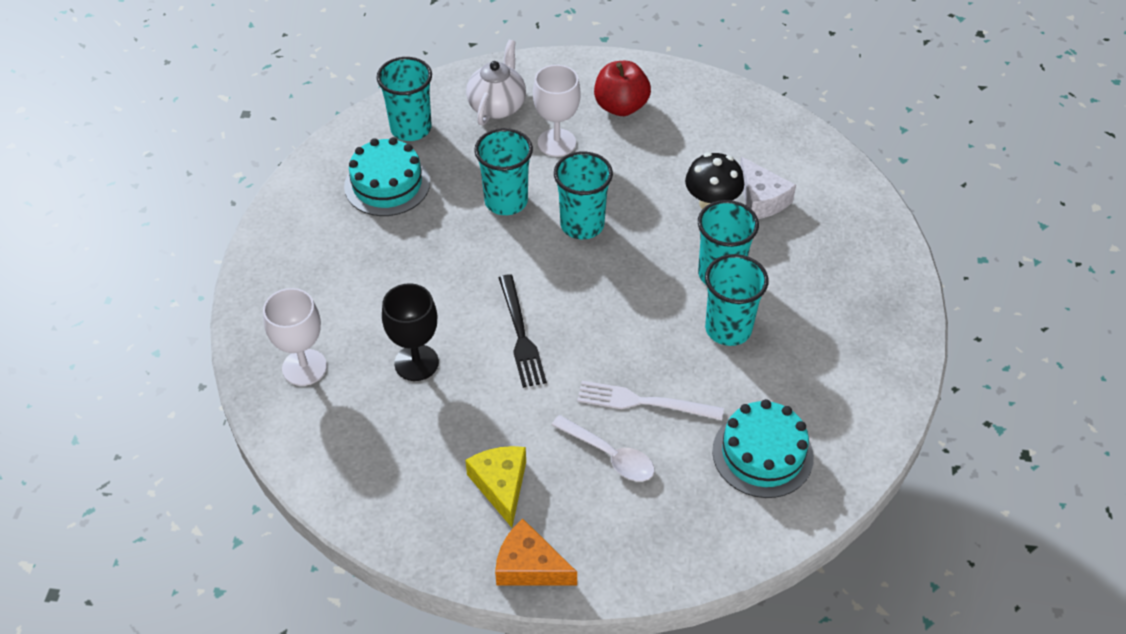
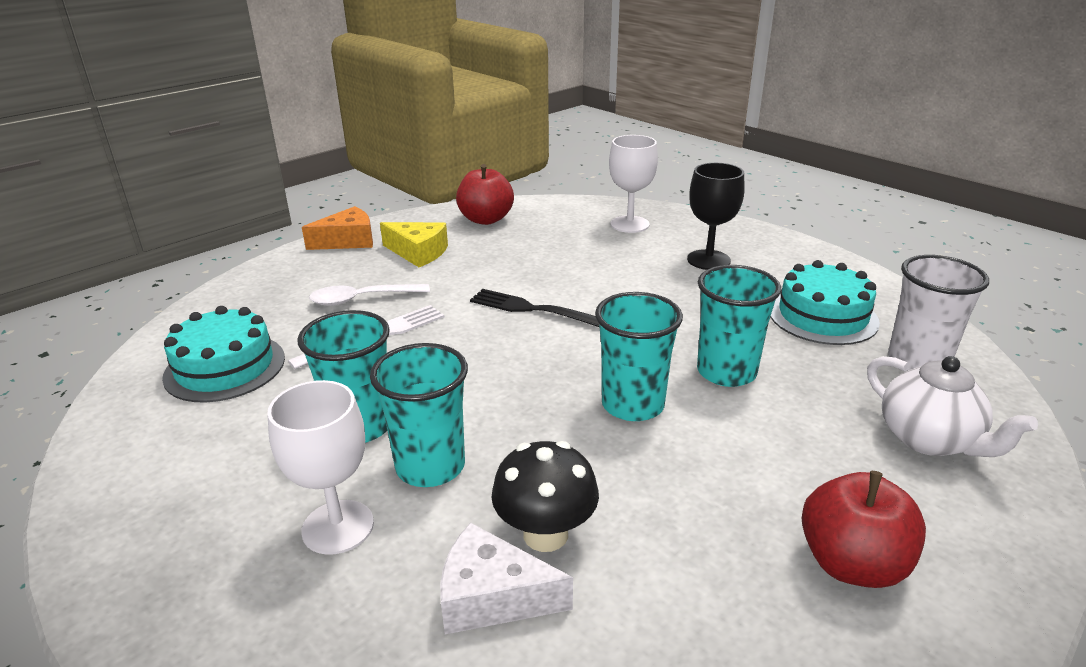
camera: 130 degrees right, 20 degrees down
(384, 489) = (486, 219): none -> red apple
(411, 128) = (918, 360): turquoise cup -> white cup
(416, 363) = (574, 260): black goblet -> black goblet (708, 260)
(556, 143) = (806, 455): white goblet -> white goblet (338, 527)

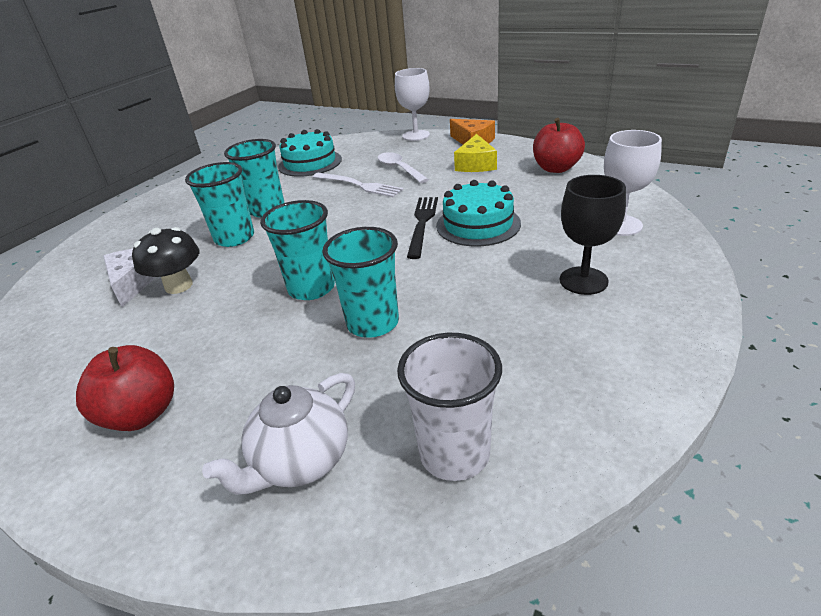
camera: 75 degrees right, 5 degrees up
(338, 527) = (187, 229): white goblet -> white goblet (416, 135)
(822, 316) = (513, 370): turquoise cake -> turquoise cake (478, 224)

